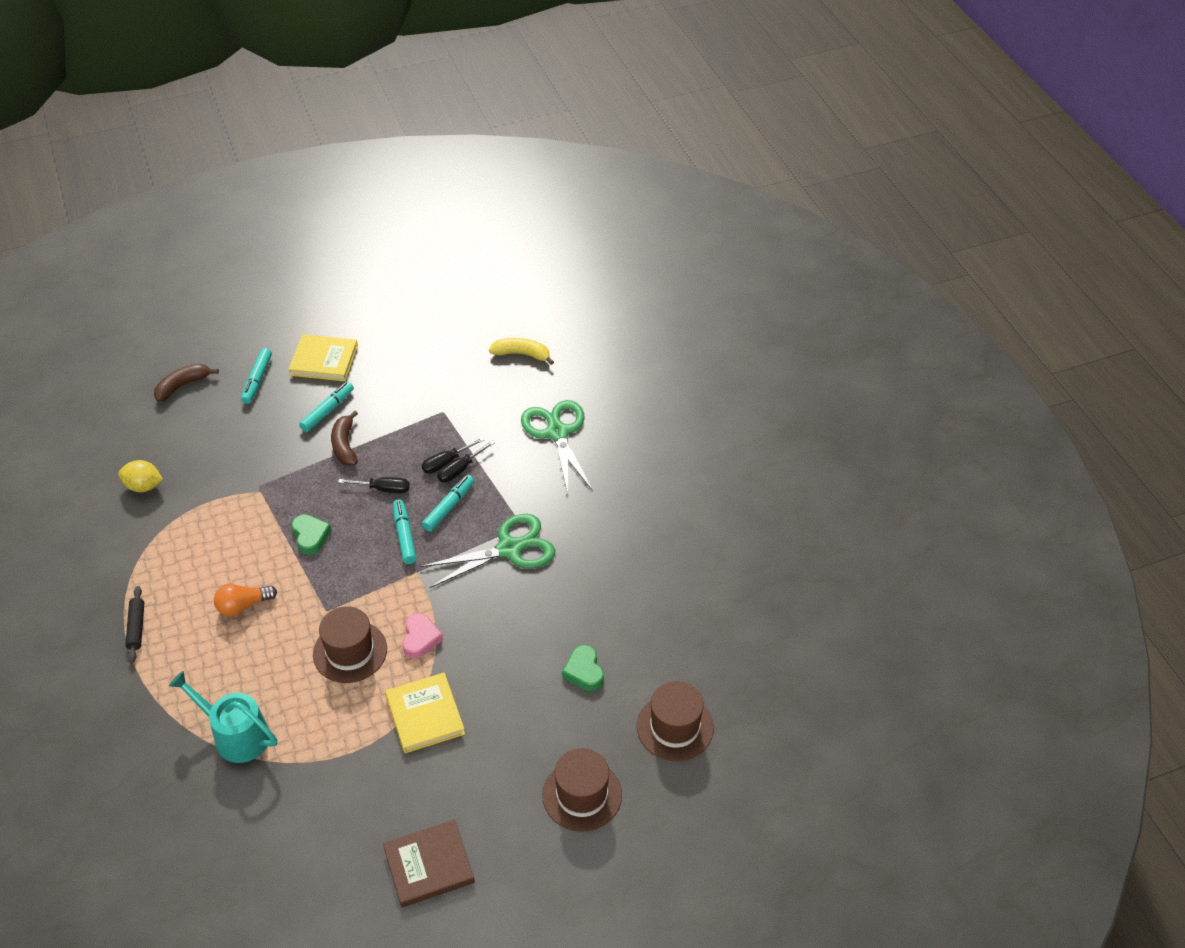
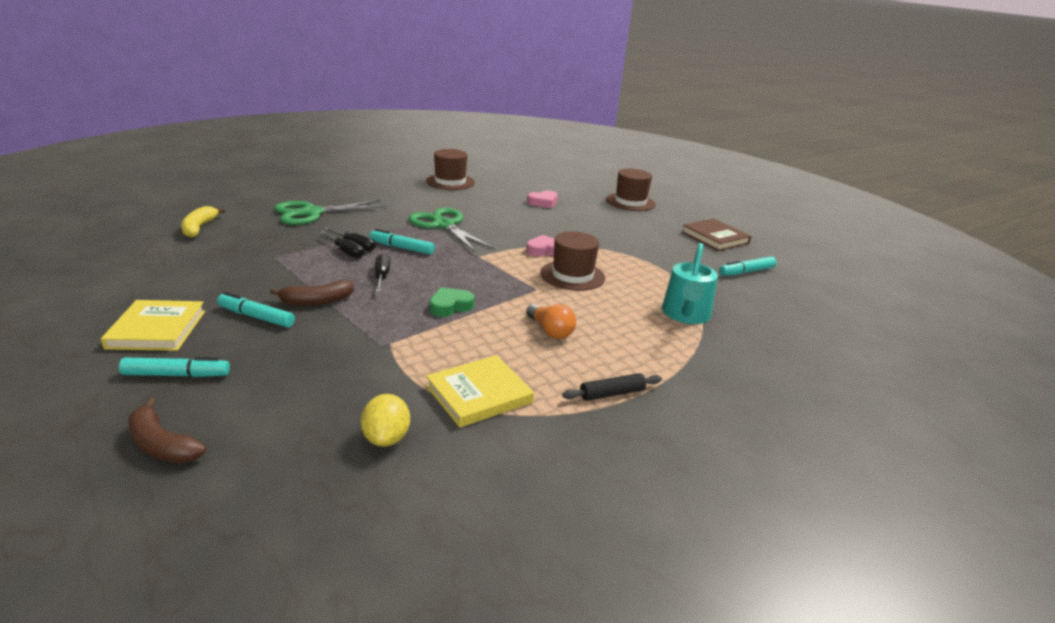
camera: 105 degrees left, 20 degrees down
(404, 535) = (439, 263): turquoise marker -> turquoise marker (746, 272)
(425, 715) = (610, 245): yellow book -> yellow book (479, 394)
(584, 671) = (543, 202): green heart -> pink heart
(675, 727) = (568, 182): brown hat -> brown hat (450, 182)

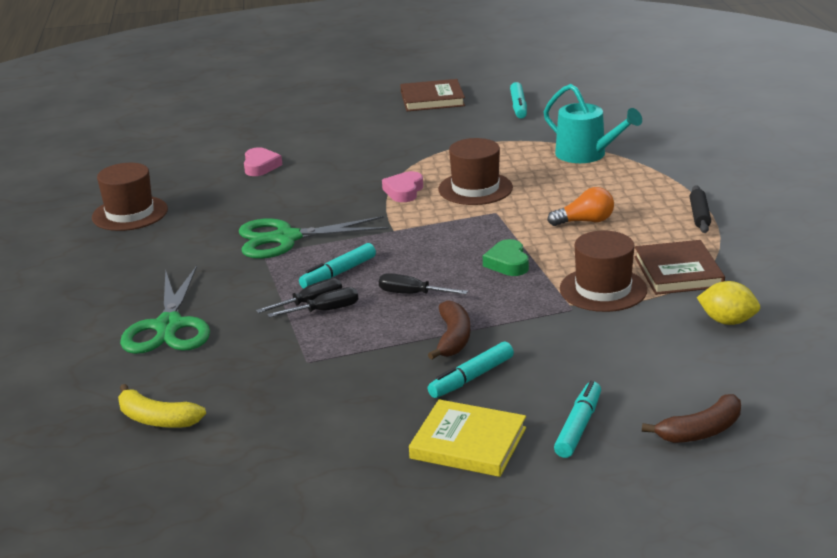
camera: 60 degrees left, 0 degrees up
(479, 394) = (678, 272): yellow book -> brown book
(630, 202) = (301, 117): brown hat -> brown hat (603, 289)

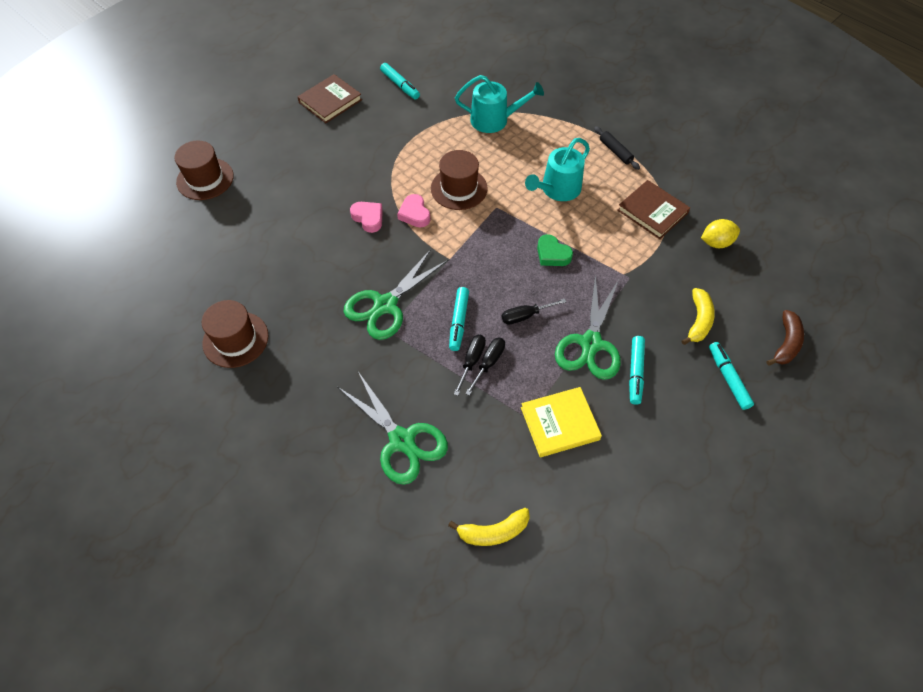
camera: 40 degrees left, 30 degrees up
(260, 166) = (280, 235): pink heart -> pink heart (368, 218)
(453, 338) = (591, 343): brown banana -> green scissors
(468, 443) = (688, 429): yellow book -> yellow book (559, 423)
(585, 221) = (557, 189): orange light bulb -> turquoise watering can
(603, 289) = (628, 250): brown hat -> brown hat (205, 179)
(609, 370) = (698, 321): none -> yellow banana

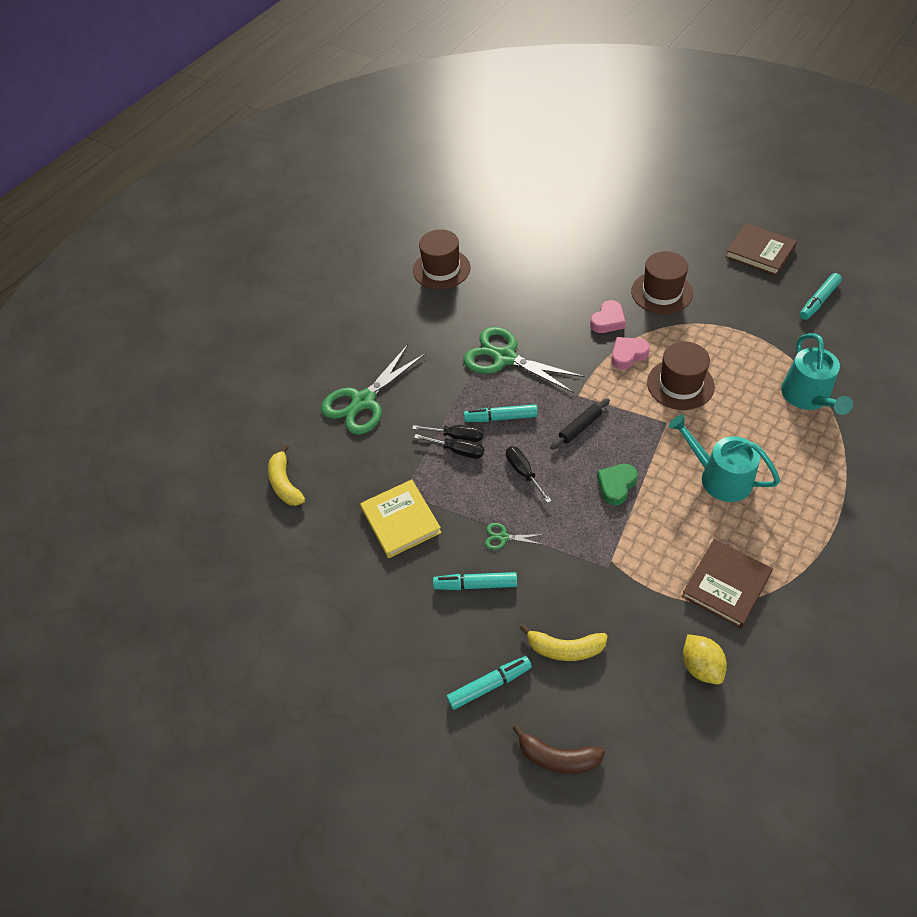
camera: 85 degrees right, 5 degrees down
(205, 179) = (610, 198): brown hat -> brown hat (662, 292)
(591, 343) = (503, 537): green scissors -> green scissors, size x0.42
(615, 151) = (817, 532): black rolling pin -> black rolling pin (580, 427)

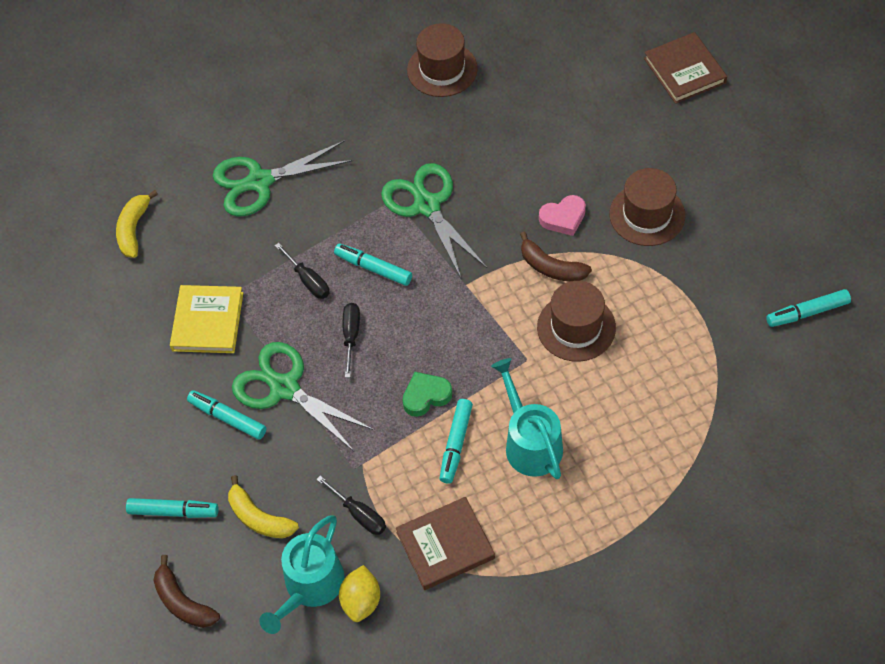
camera: 30 degrees right, 5 degrees up
(456, 436) = (318, 265): black screwdriver -> black screwdriver (359, 514)
(503, 537) = (284, 388): green scissors -> green scissors, size x2.37
(580, 427) = (440, 319): black rolling pin -> none
(628, 355) = (551, 267): pink heart -> brown banana
(668, 507) = (456, 444): none -> turquoise marker
(759, 252) = (797, 221): brown book -> brown book (684, 71)
(808, 397) = (693, 411): turquoise watering can -> turquoise watering can (310, 586)

